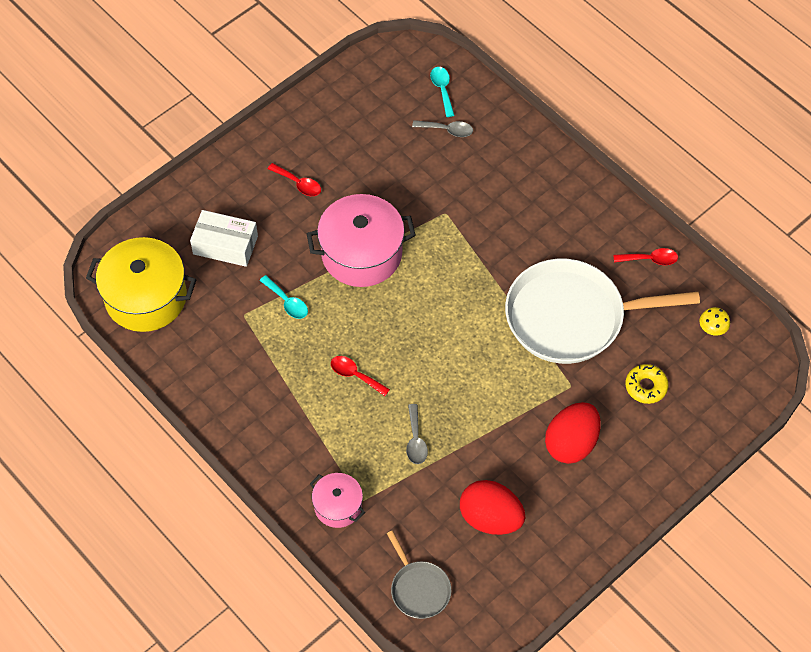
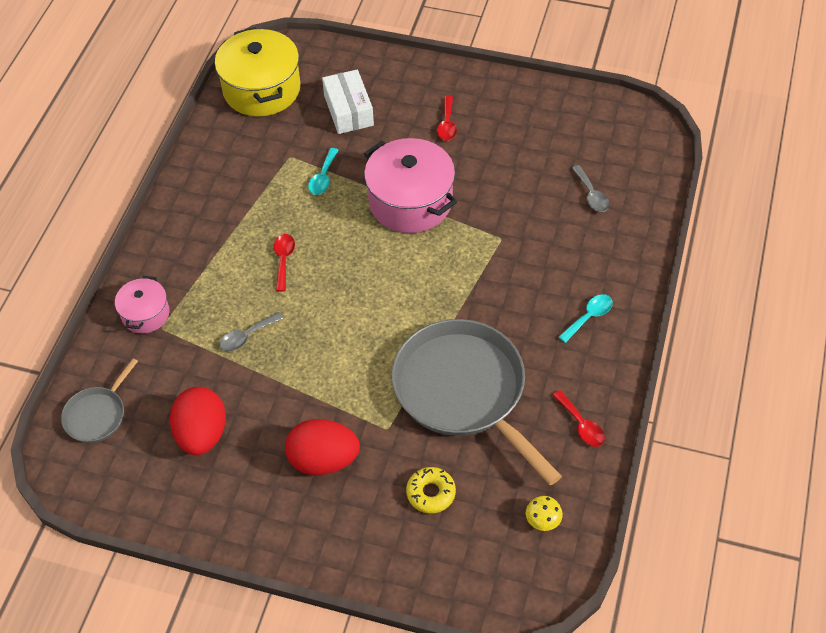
camera: 60 degrees right, 5 degrees down
(442, 89) = (632, 169): turquoise spoon -> turquoise spoon (589, 317)
(571, 317) = (463, 391): white pan -> grey pan

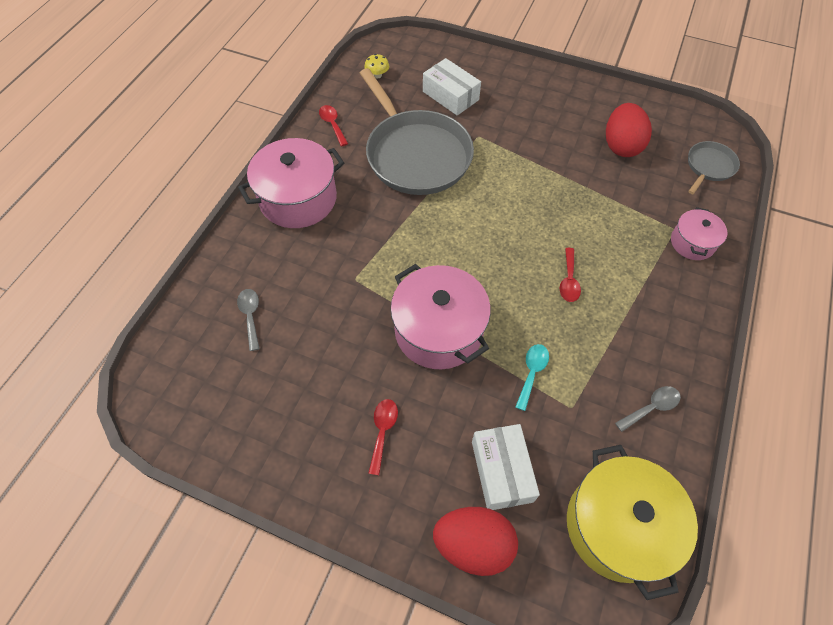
camera: 175 degrees left, 5 degrees up
(247, 336) = (596, 213): grey spoon -> grey spoon (651, 407)
(323, 460) = (526, 121): red egg -> red egg (473, 544)
(431, 493) = (450, 96): yellow donut -> white box
(589, 317) = (298, 199): turquoise spoon -> pink pot

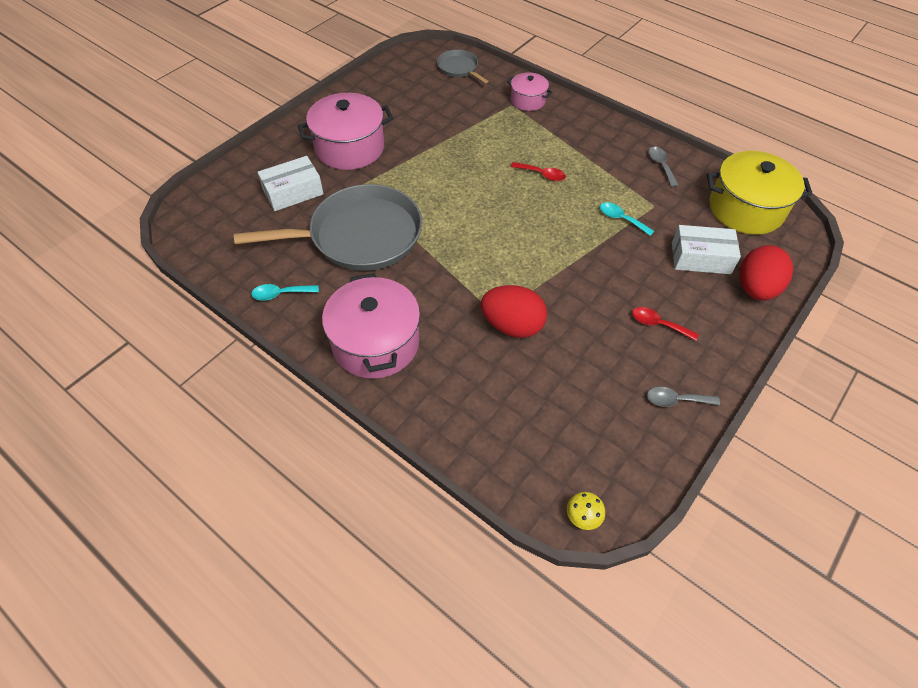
camera: 75 degrees left, 5 degrees down
(250, 316) = (515, 408): grey spoon -> grey spoon (676, 400)
(332, 124) = (280, 294): red spoon -> turquoise spoon
(377, 75) = (226, 241): yellow mushroom -> yellow mushroom (583, 516)
(438, 330) = (569, 266): pink pot -> pink pot (349, 148)
(621, 146) = (415, 105): red egg -> red egg (512, 325)

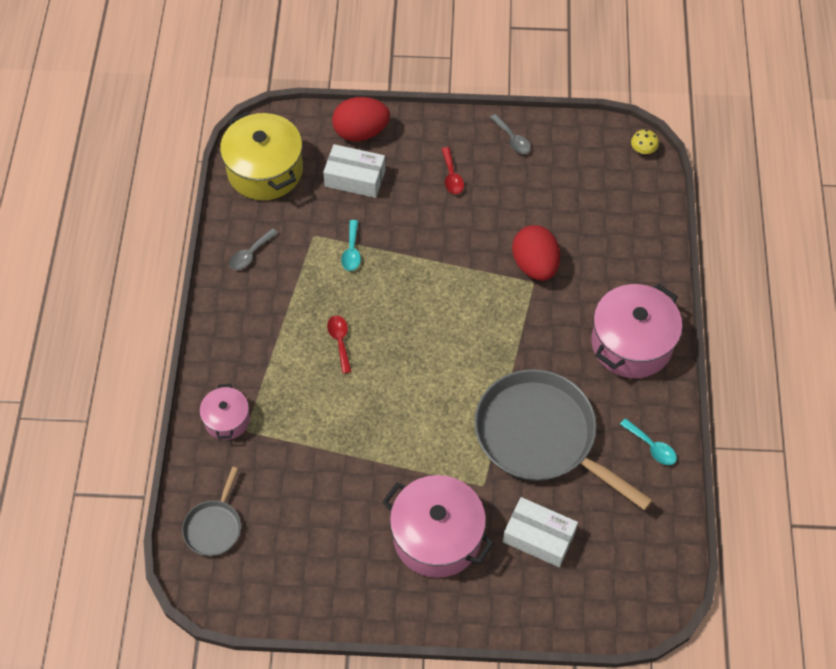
camera: 125 degrees left, 5 degrees up
(700, 258) = (355, 178): white box -> white box turned 45 degrees counterclockwise

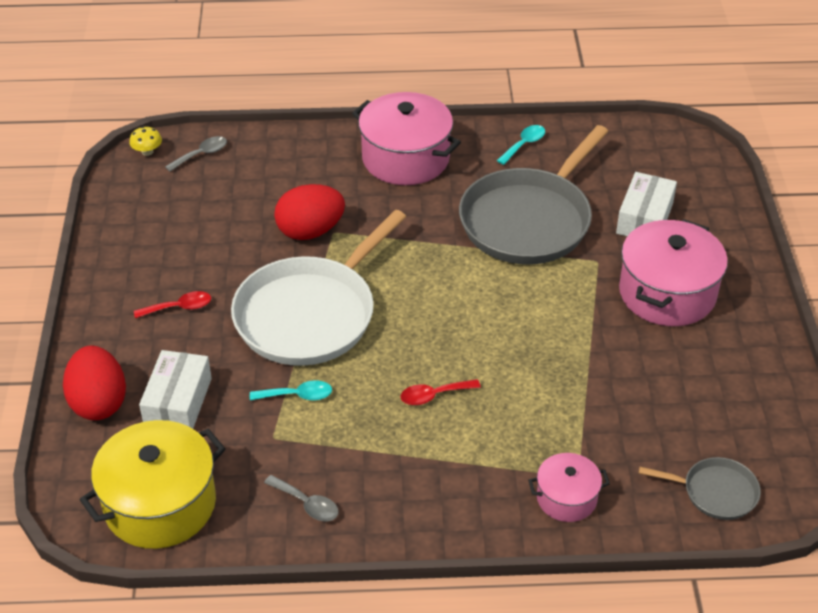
camera: 95 degrees left, 15 degrees down
(436, 262) = (310, 314): none -> white pan
(512, 139) = (123, 256): grey spoon -> grey spoon (201, 154)

